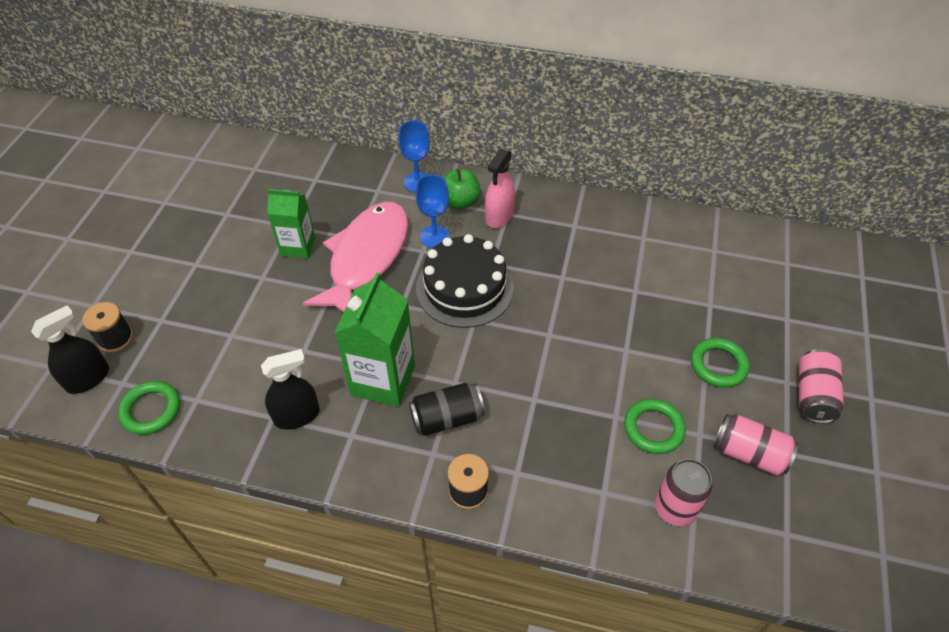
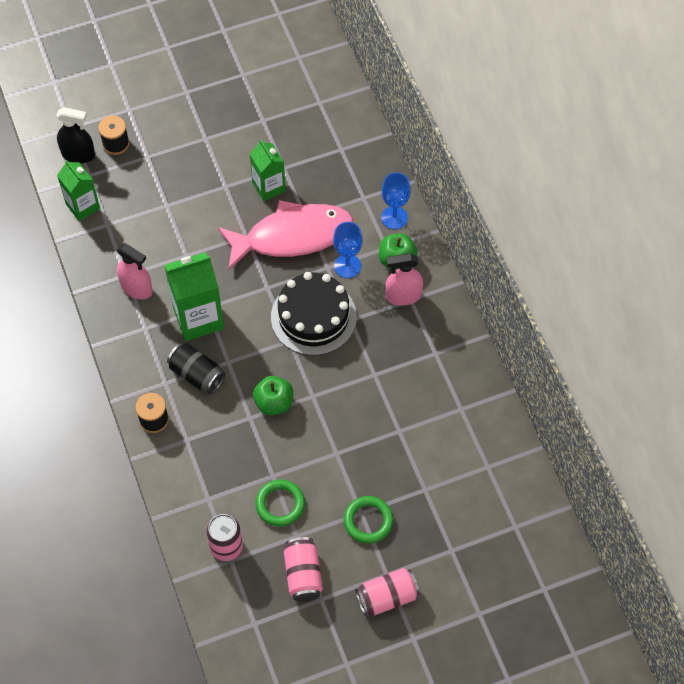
camera: 55 degrees right, 10 degrees up
(151, 410) = (83, 206): green ring -> green carton
(297, 415) = (136, 288): black spray bottle -> pink spray bottle
(532, 369) = (274, 403): none -> green apple

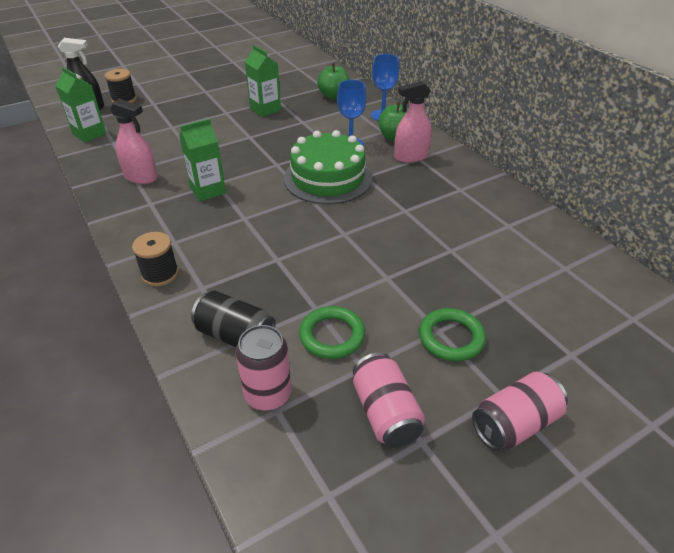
camera: 10 degrees left, 20 degrees down
(197, 375) = (210, 231): black can -> black can (235, 335)
(198, 318) = (208, 190): green carton -> green carton, size x0.64
(274, 403) = (302, 244): green apple -> green apple (334, 96)
(292, 236) = (293, 133): pink fish -> none
(313, 317) = (328, 178): black cake -> green cake

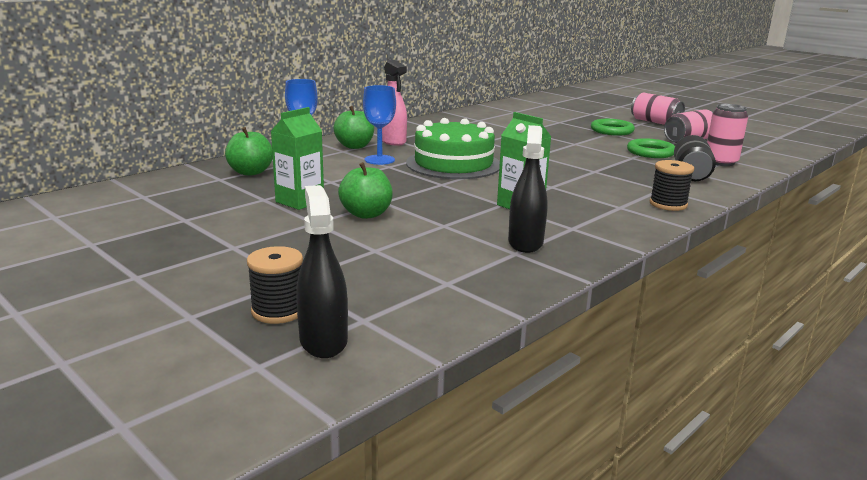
camera: 105 degrees left, 20 degrees down
(89, 134) = (432, 309): green carton -> none
(141, 177) = (525, 243): pink spray bottle -> black spray bottle
(229, 129) = (366, 214): none -> green apple

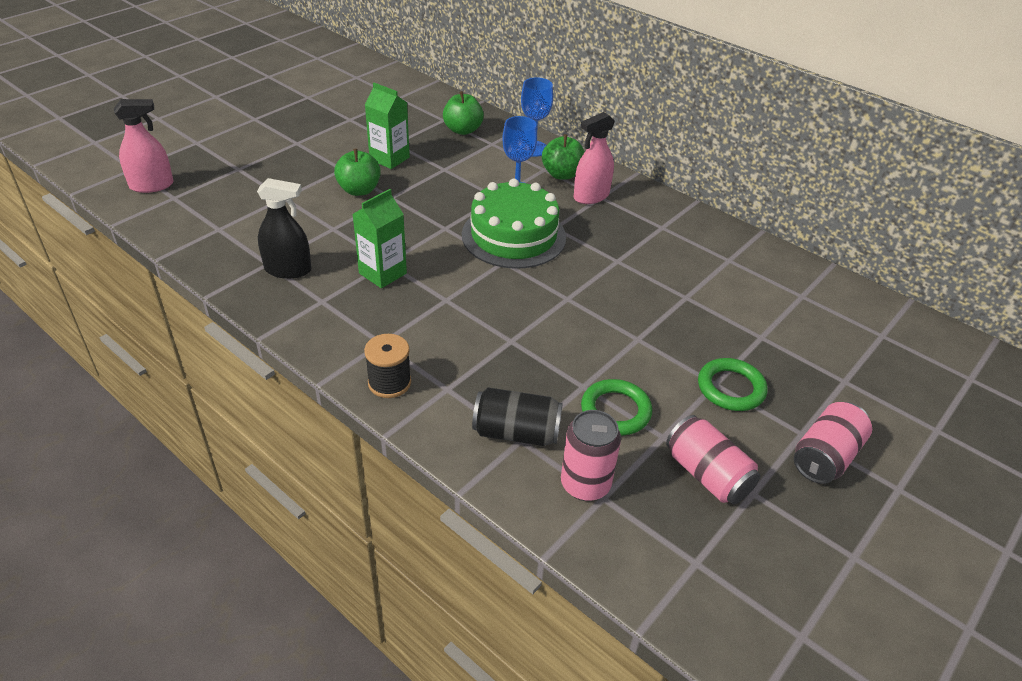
camera: 85 degrees right, 20 degrees up
(278, 311) = (194, 168): black spool -> none
(323, 341) = (152, 185): black spray bottle -> pink spray bottle

